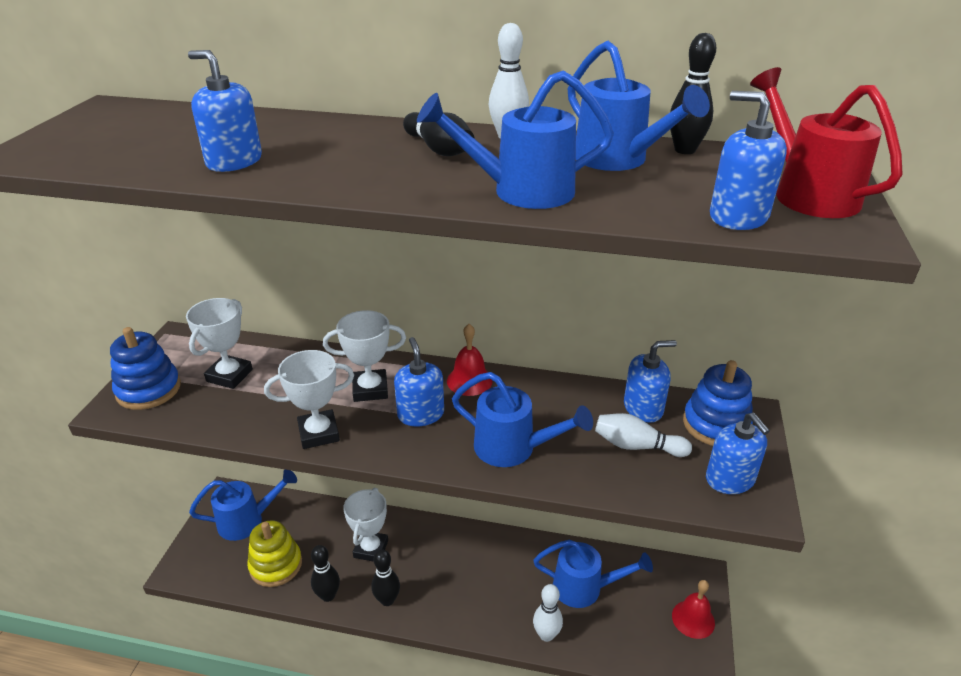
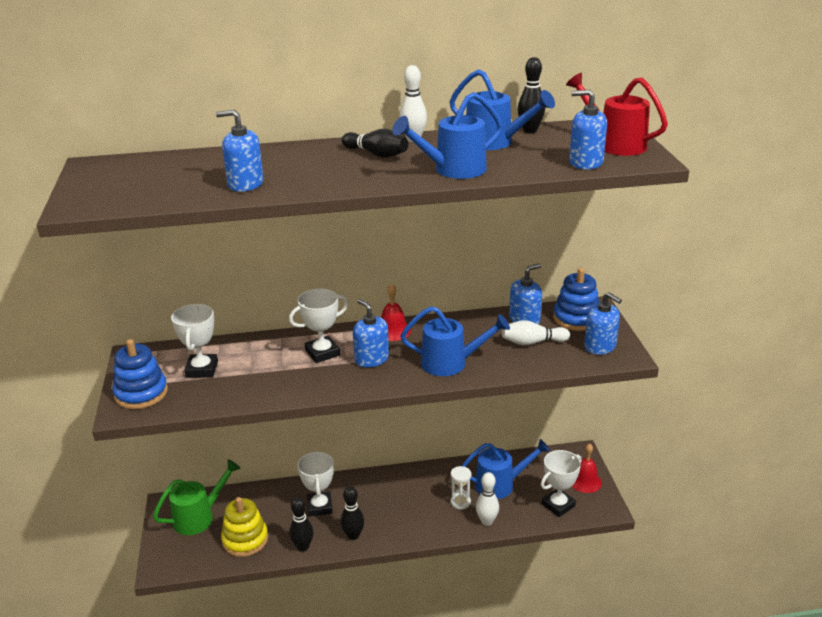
camera: 20 degrees left, 5 degrees down
(247, 521) = (199, 517): blue watering can -> green watering can
(318, 433) = (304, 388): white trophy -> white trophy (558, 505)
(527, 596) = (460, 502): none -> white hourglass

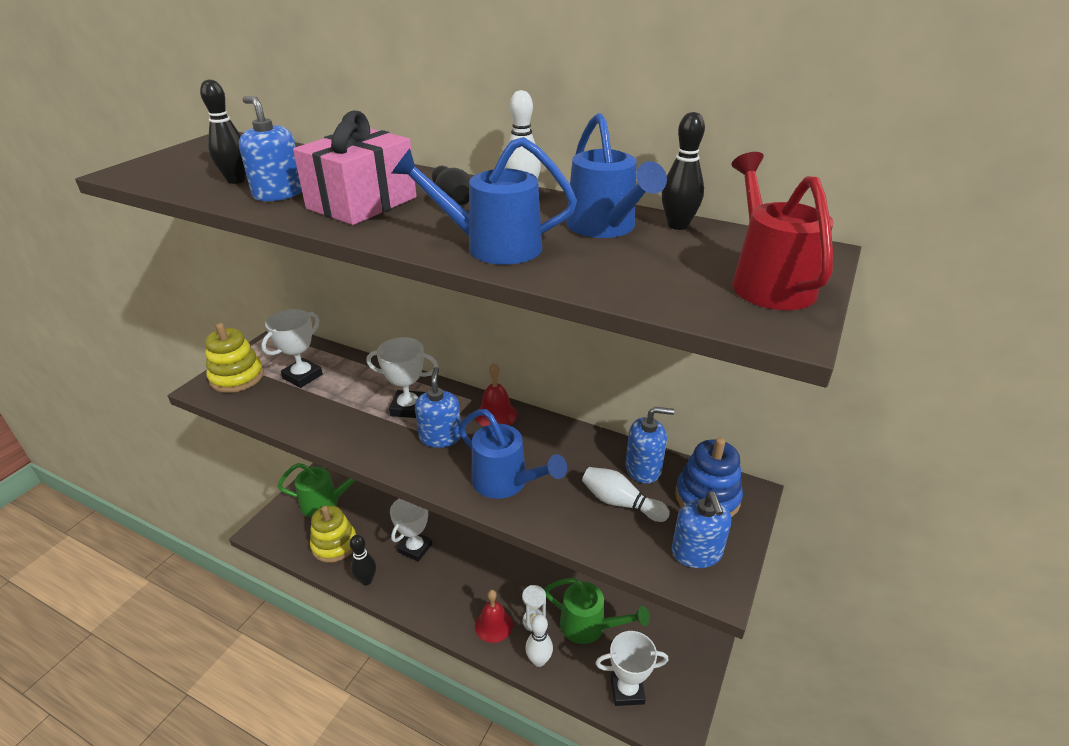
camera: 35 degrees right, 5 degrees up
(141, 393) = (237, 377): blue stacking toy -> yellow stacking toy
(320, 172) = (362, 203): none -> pink gift
(353, 535) = (413, 595): black bowling pin -> black bowling pin (236, 180)
(500, 484) = (589, 626): blue watering can -> green watering can
(585, 162) = (677, 295): blue soap dispenser -> none
(585, 481) = (682, 680): red bell -> red bell (493, 625)

